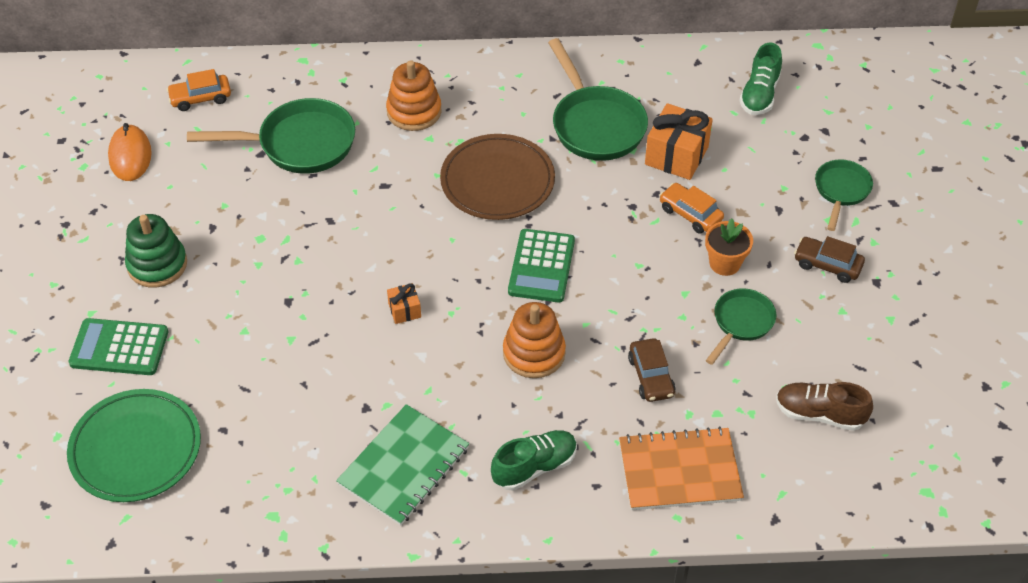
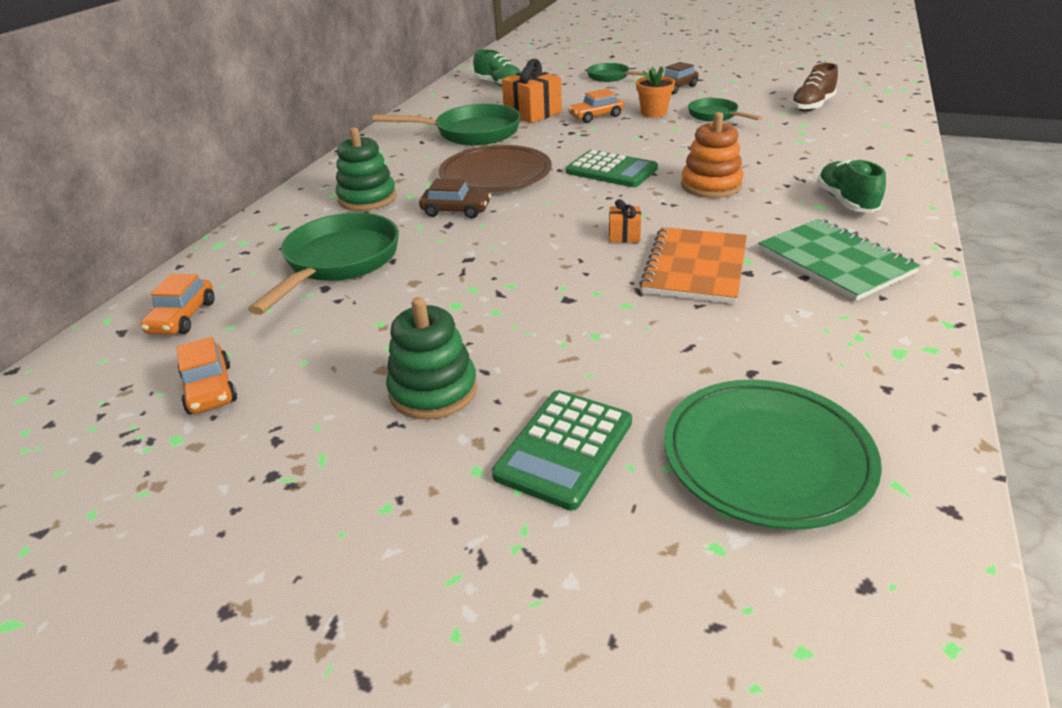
camera: 65 degrees left, 15 degrees down
(130, 156) = (210, 389): orange mouse -> orange car
(414, 111) = (367, 198): orange stacking toy -> green stacking toy
(651, 376) = (756, 148): brown car -> brown car (456, 211)
(679, 471) = (859, 151): orange notebook -> orange notebook (695, 267)

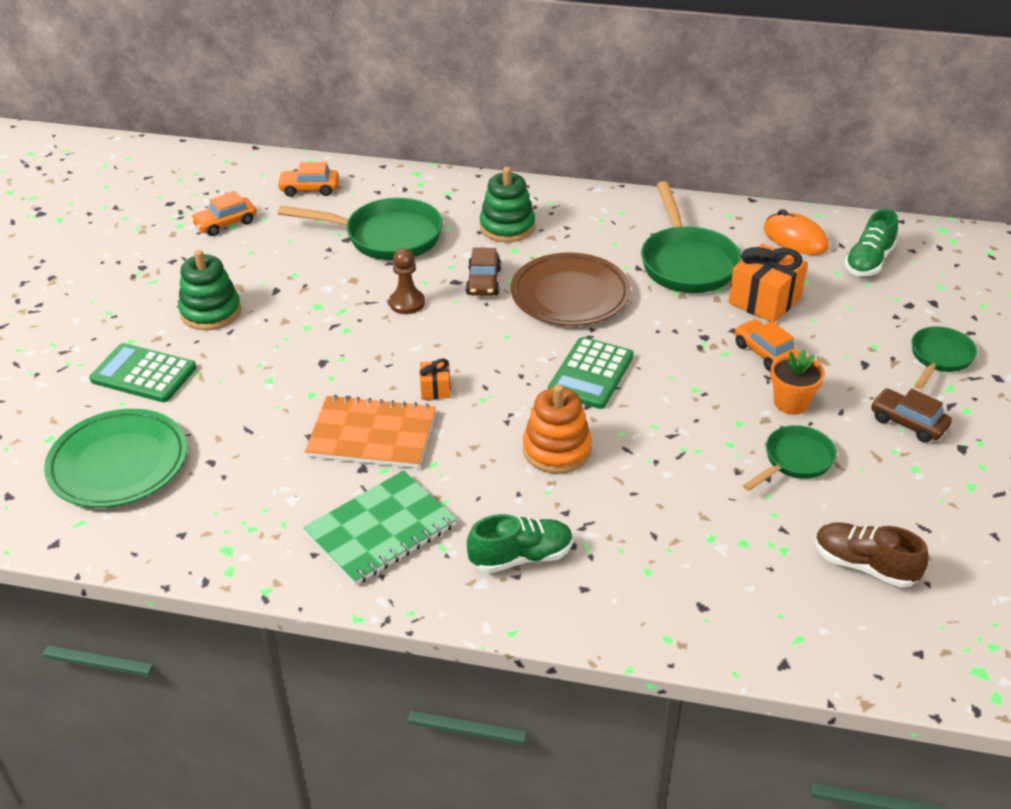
camera: 80 degrees right, 5 degrees up
(459, 101) = (795, 239): none -> orange mouse
(475, 250) = (407, 303): none -> brown pawn

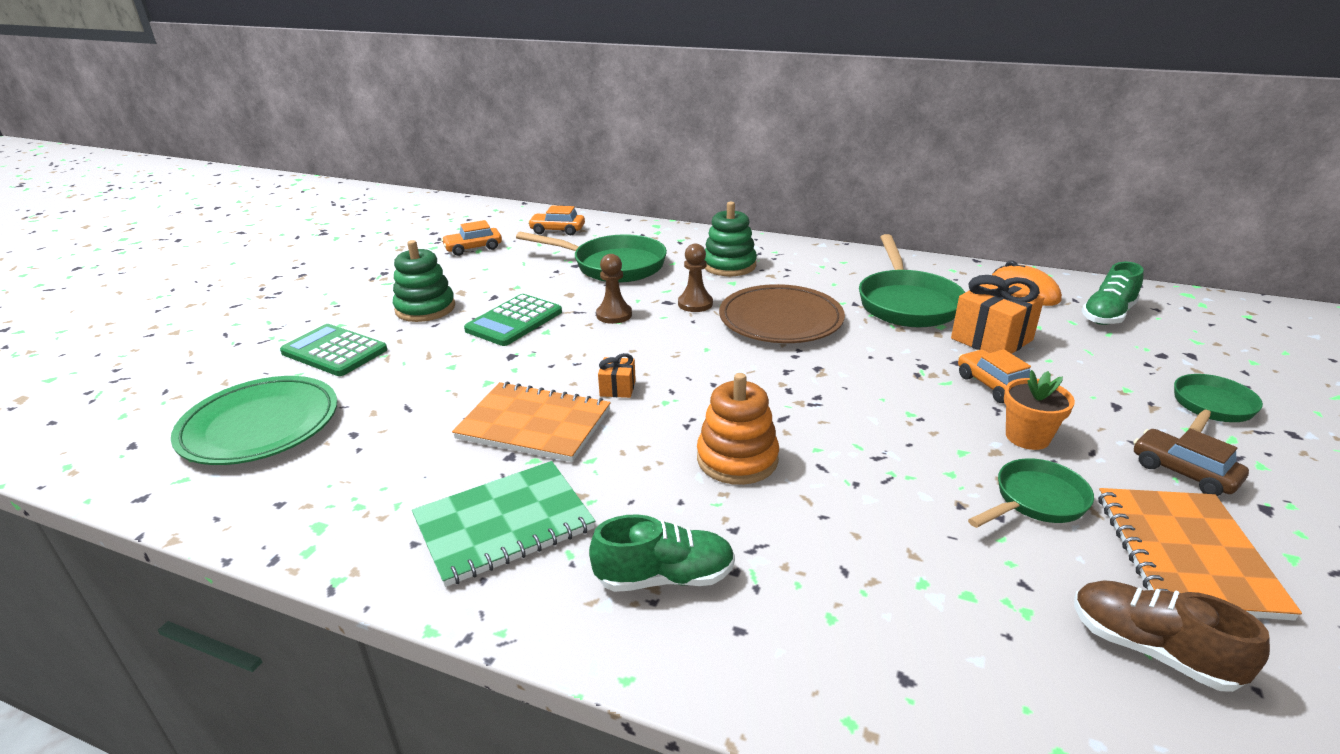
camera: 10 degrees right, 10 degrees down
(483, 282) = (695, 304): brown car -> brown pawn
(591, 374) = (791, 389): green calculator -> green calculator (514, 321)
(899, 492) = (1186, 554): none -> orange notebook

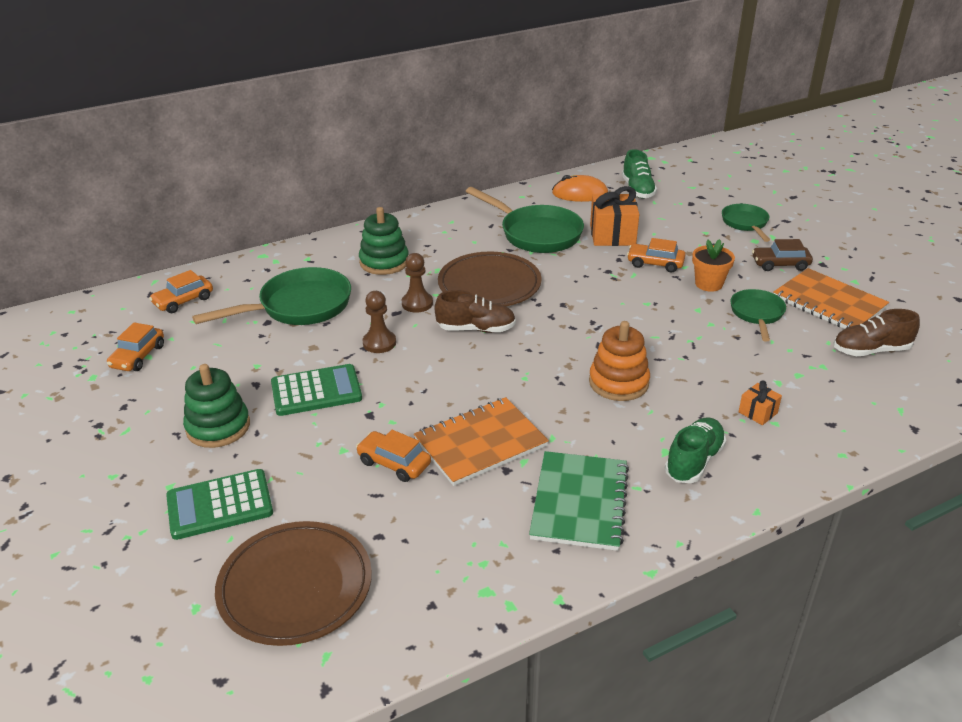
camera: 50 degrees left, 5 degrees up
(260, 426) = (295, 587): green plate -> brown plate
(458, 396) = (394, 463): none -> orange car
(514, 321) = (316, 391): green calculator -> green calculator turned 90 degrees counterclockwise
(617, 388) = (482, 388): orange gift -> orange gift (757, 412)
(702, 345) = (476, 329): none -> brown shoe

